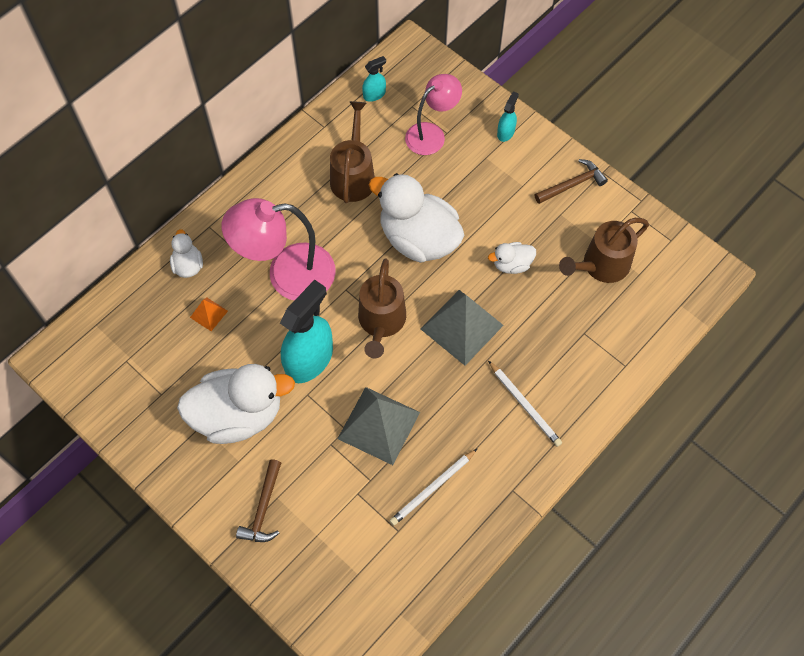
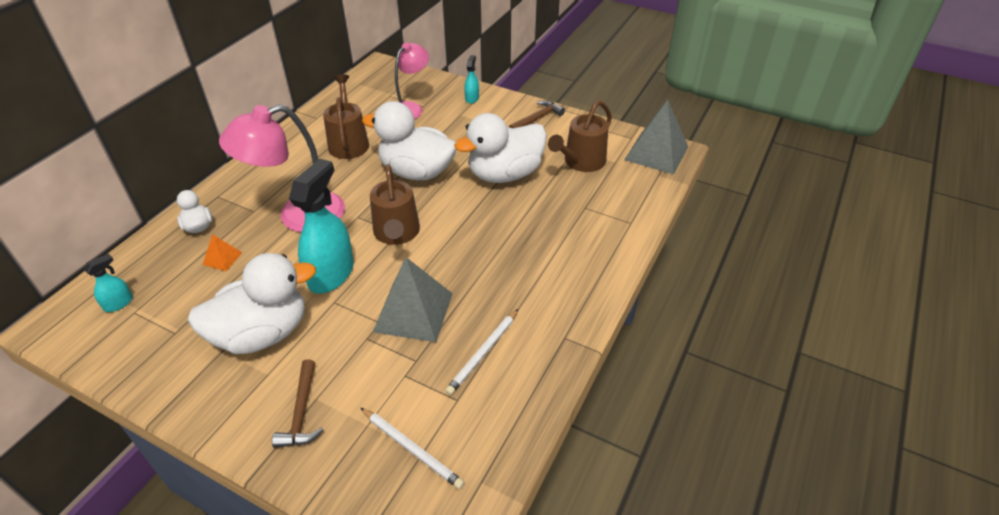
camera: 15 degrees left, 20 degrees down
(374, 94) = (356, 93): turquoise spray bottle -> turquoise spray bottle (119, 303)
(461, 327) = (473, 223): grey pyramid -> grey pyramid (656, 153)
(512, 264) = (504, 174): white duck -> white duck, size x2.15
(525, 405) = (551, 268): white pencil -> white pencil (412, 449)

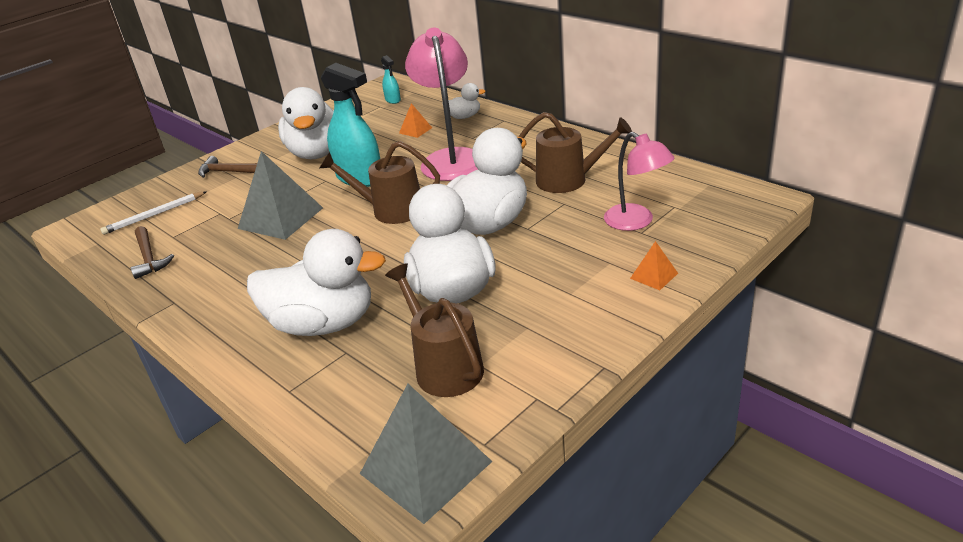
camera: 110 degrees right, 10 degrees down
(472, 98) = (654, 276): turquoise spray bottle -> orange pyramid
(483, 353) = (202, 252): white pencil -> none
(537, 119) = (577, 337): brown hammer -> brown hammer (149, 258)
(561, 227) = (323, 324): none -> white duck

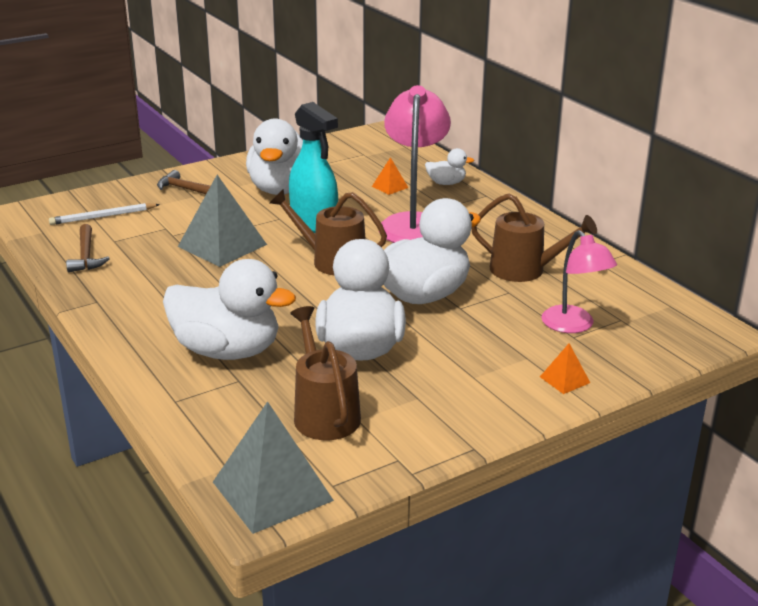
camera: 10 degrees right, 5 degrees down
(393, 100) = (379, 150): turquoise spray bottle -> none

